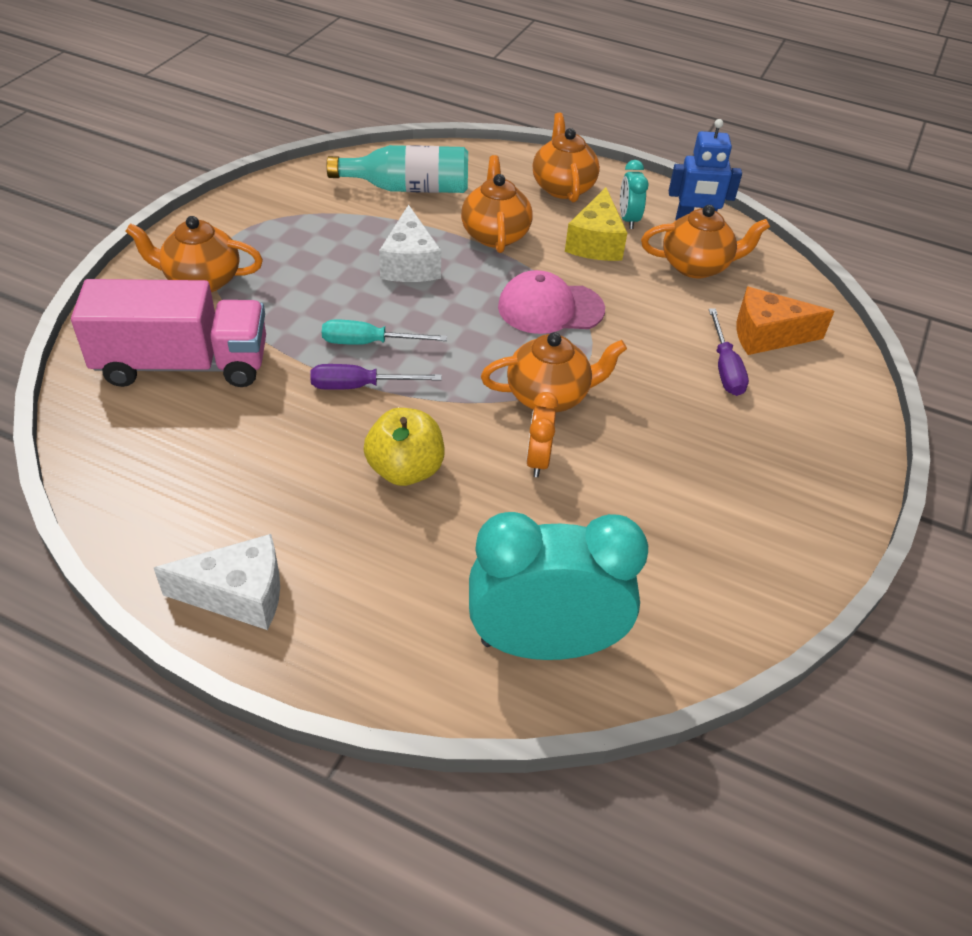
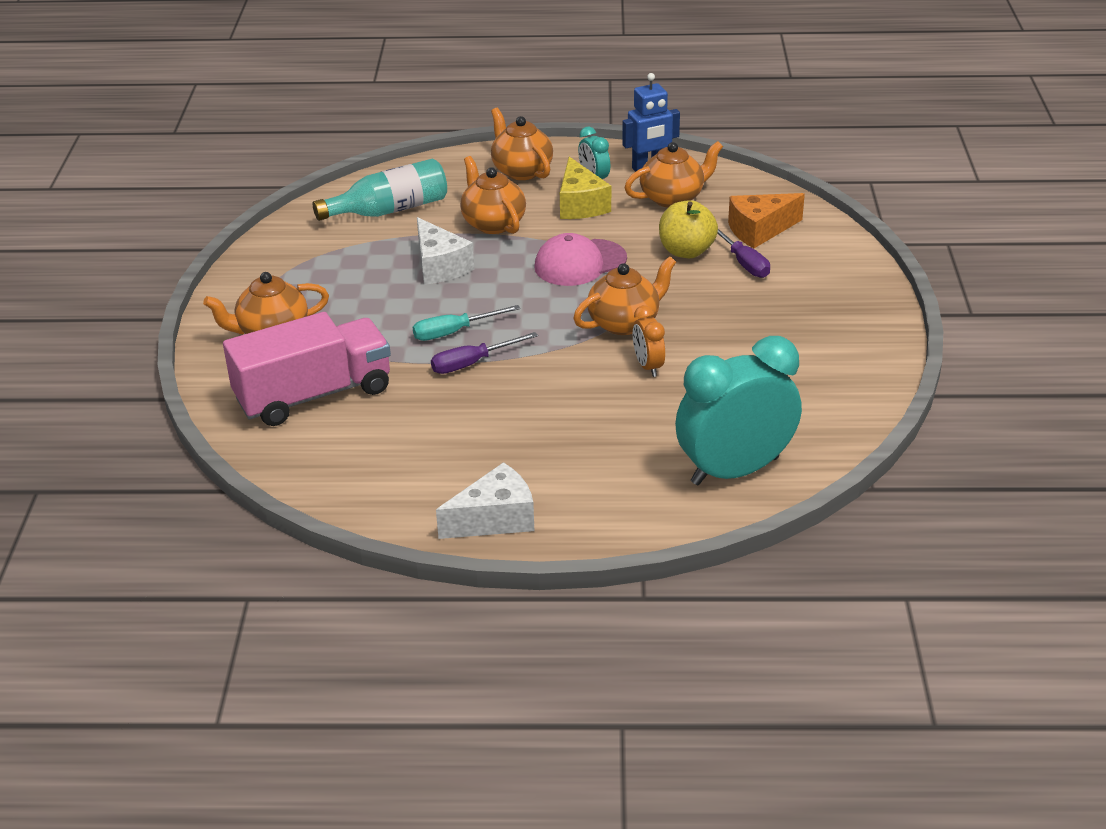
camera: 20 degrees left, 10 degrees down
(405, 470) = (553, 404): yellow apple -> yellow apple (686, 251)

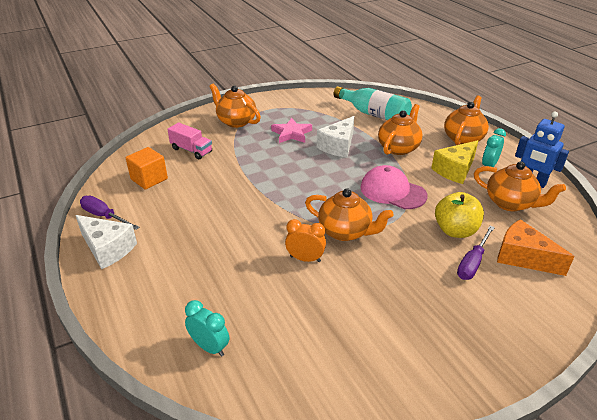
camera: 60 degrees right, 0 degrees up
(314, 395) = (191, 150): pink truck -> pink truck, size x0.51
(355, 451) = (149, 179): none -> orange cube
(365, 293) = (291, 134): none -> pink star
(454, 332) = (280, 172): turquoise screwdriver -> none
(472, 363) = (255, 188): purple screwdriver -> purple screwdriver (104, 216)
(648, 366) = (305, 259): orange clock -> orange clock turned 60 degrees clockwise
(734, 470) = (209, 347): turquoise clock -> turquoise clock, size x0.46

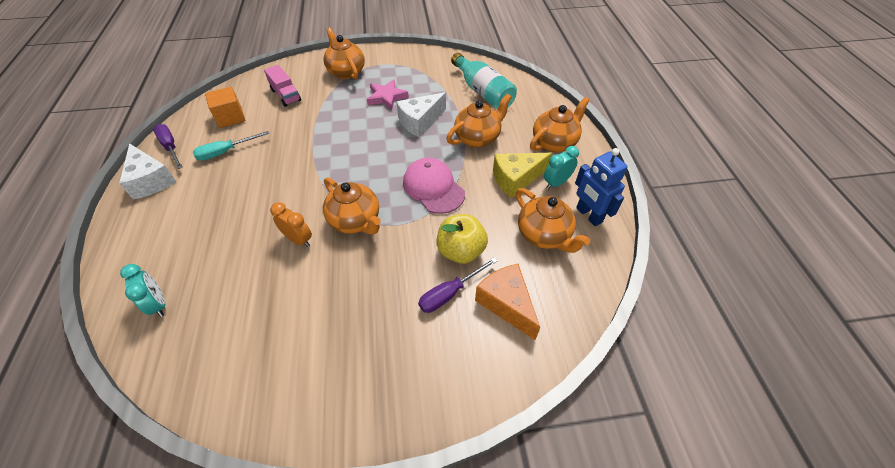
camera: 20 degrees right, 15 degrees up
(169, 208) = (225, 152): none -> turquoise screwdriver

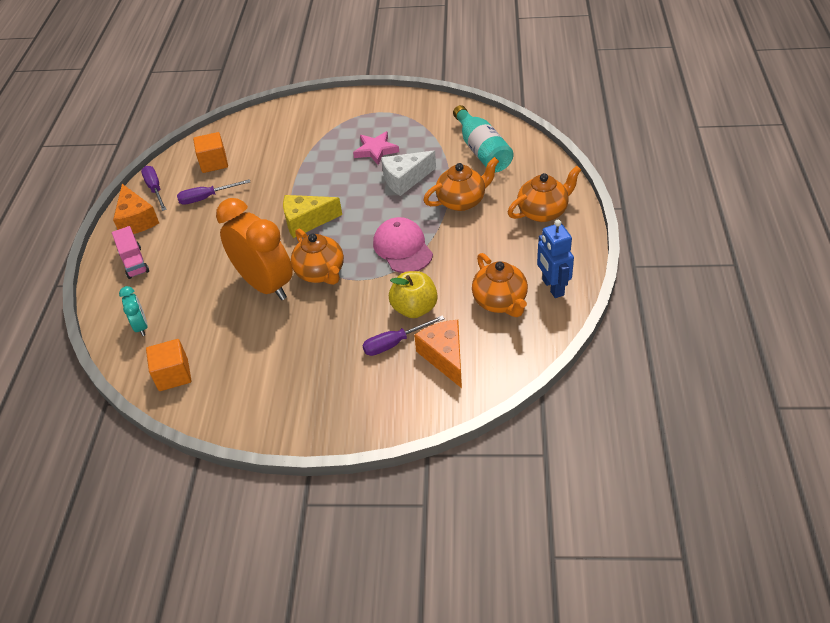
camera: 15 degrees right, 5 degrees down
(151, 180) = (136, 220): white cheese -> orange cheese
(201, 364) = (173, 375): none -> orange cube
(225, 152) = (206, 198): turquoise screwdriver -> purple screwdriver
(286, 95) = (271, 142): pink truck -> pink truck (134, 262)
(298, 239) = (265, 285): orange clock -> orange clock, size x2.20
(346, 72) = (338, 119): orange teapot -> none
(516, 179) = (489, 246): yellow cheese -> yellow cheese (306, 221)
(556, 183) = (530, 253): turquoise clock -> none

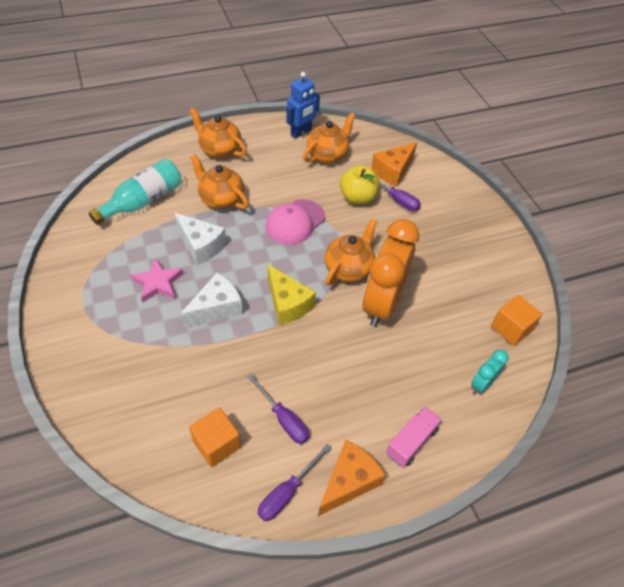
camera: 120 degrees left, 5 degrees up
(329, 179) = (216, 308): none -> white cheese

